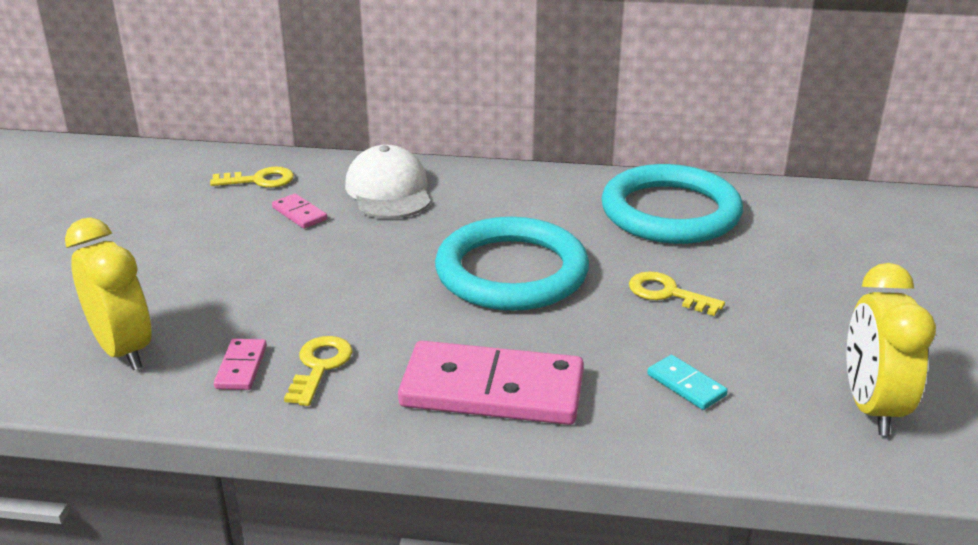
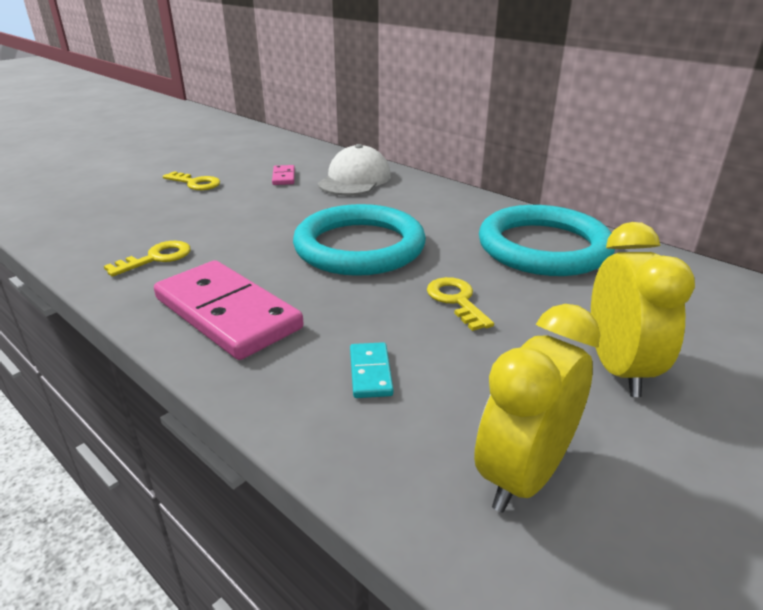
camera: 35 degrees right, 0 degrees up
(123, 350) = (85, 214): yellow clock -> yellow clock (618, 369)
(241, 367) = (119, 243): pink domino -> none
(259, 180) = (290, 156): yellow key -> yellow key (195, 183)

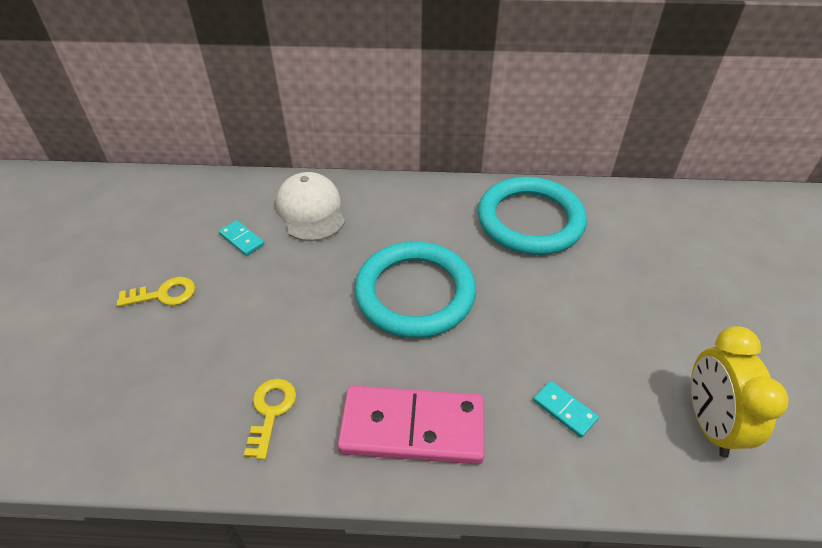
camera: 40 degrees left, 15 degrees up
(284, 177) = (242, 239): pink domino -> turquoise domino
(456, 300) = (538, 309): yellow key -> none
(618, 369) = (671, 310): yellow clock -> none

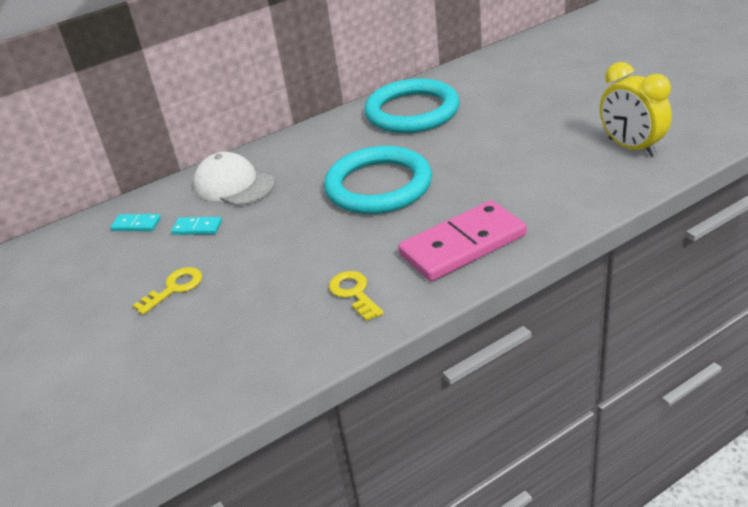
camera: 30 degrees left, 10 degrees down
(564, 410) = (546, 186): turquoise domino -> turquoise domino (136, 225)

